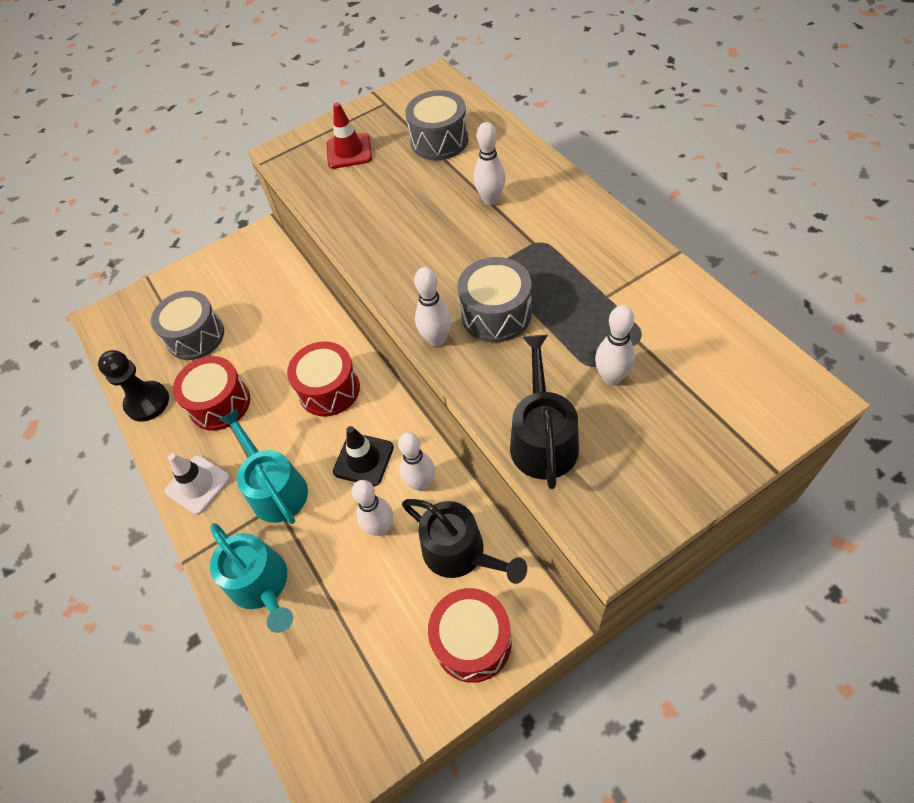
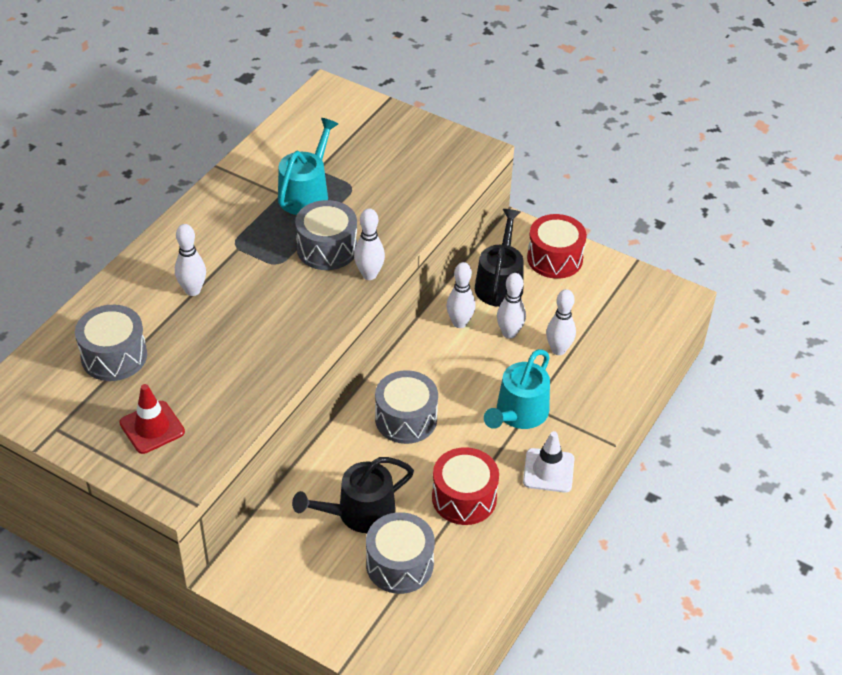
camera: 125 degrees left, 10 degrees down
(147, 402) = (495, 562): black pawn -> none
(261, 585) = (596, 385): turquoise watering can -> turquoise watering can (306, 193)
(329, 389) = (406, 419): red drum -> grey drum
(363, 459) = (460, 366): black traffic cone -> none
(543, 439) = (426, 195): black watering can -> black watering can (359, 513)
(611, 377) = (357, 175): white bowling pin -> white bowling pin (558, 350)

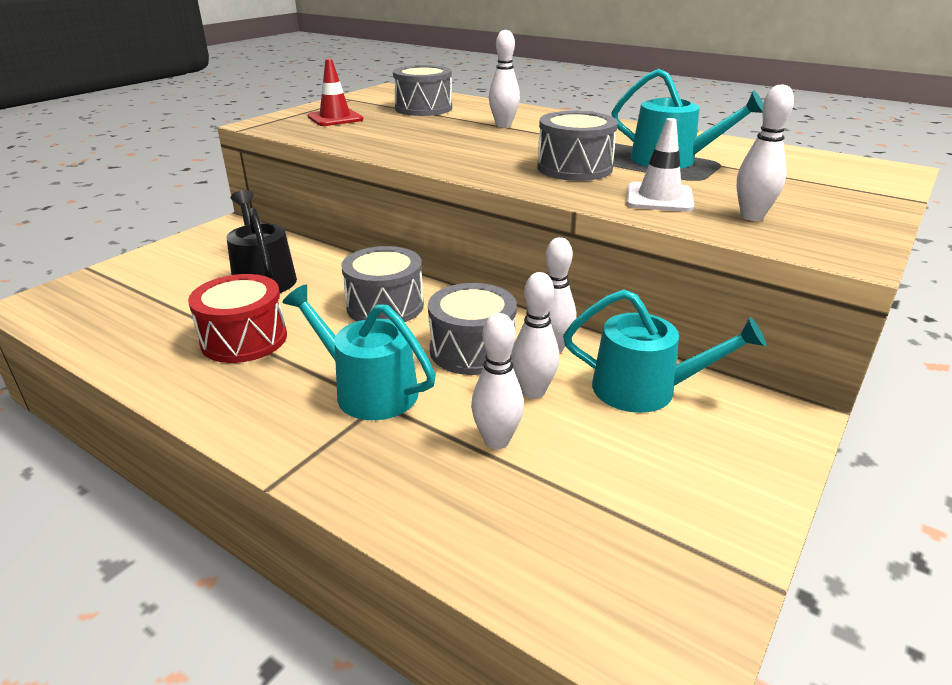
camera: 95 degrees right, 15 degrees down
(369, 275) = (530, 185): white bowling pin -> white bowling pin (752, 216)
(399, 564) = (180, 297): grey drum -> grey drum (472, 350)
(500, 283) = (644, 389): black watering can -> turquoise watering can
(548, 470) = (250, 410): white traffic cone -> white traffic cone (659, 198)
(555, 258) = (730, 455): red drum -> none

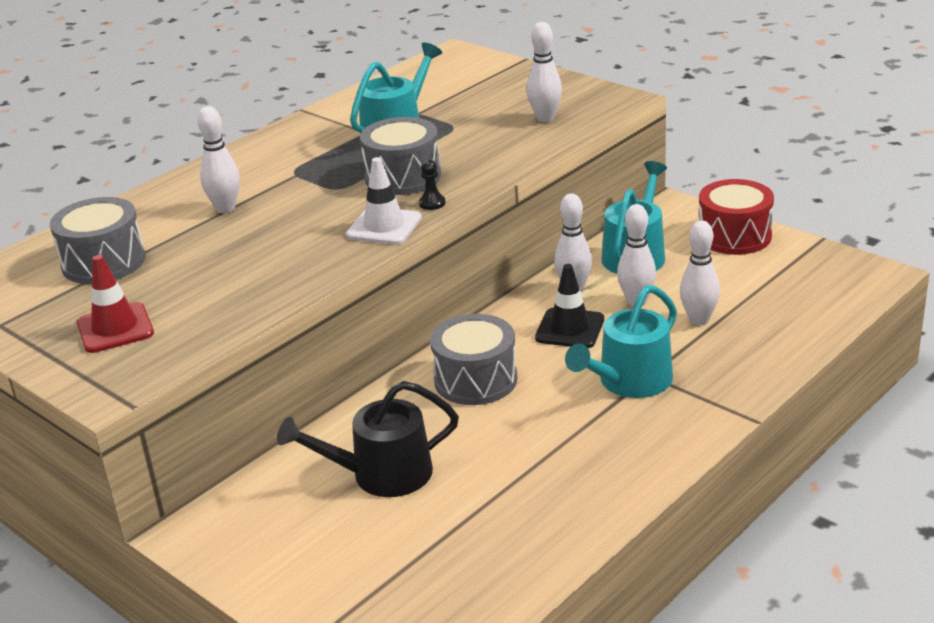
camera: 80 degrees left, 0 degrees up
(244, 339) = (530, 467): red drum -> red drum (734, 236)
(472, 350) = (570, 329): grey drum -> black traffic cone
(522, 180) = (432, 203): none -> black pawn
(659, 198) = (496, 147): white traffic cone -> white traffic cone (384, 227)

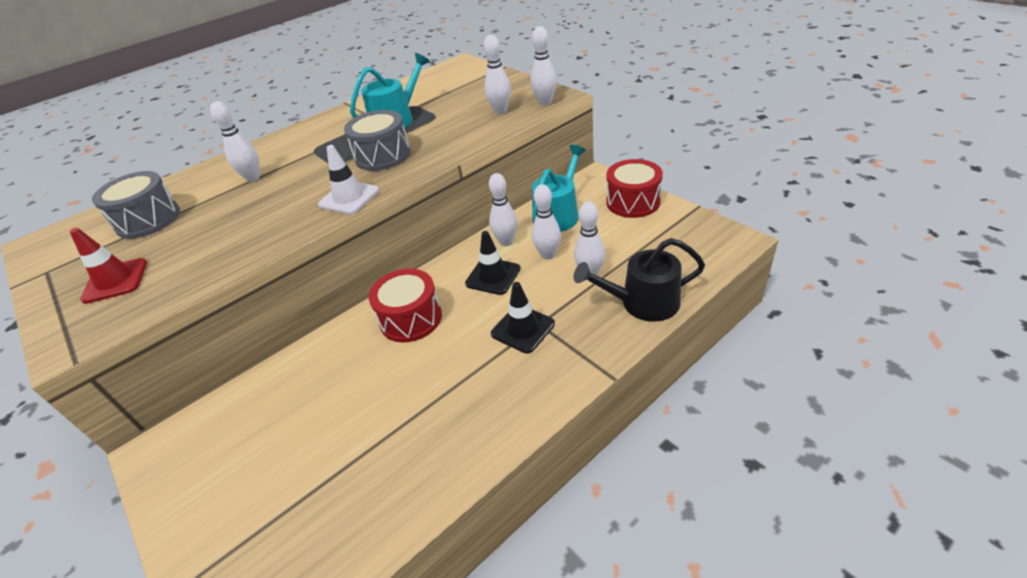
camera: 10 degrees right, 10 degrees up
(382, 474) = (310, 405): black watering can -> black watering can (643, 302)
(432, 203) = (392, 178): black pawn -> none
(475, 380) = (411, 318): grey drum -> red drum
(604, 107) = (545, 103): none -> white bowling pin
(630, 381) = (523, 329): turquoise watering can -> black traffic cone

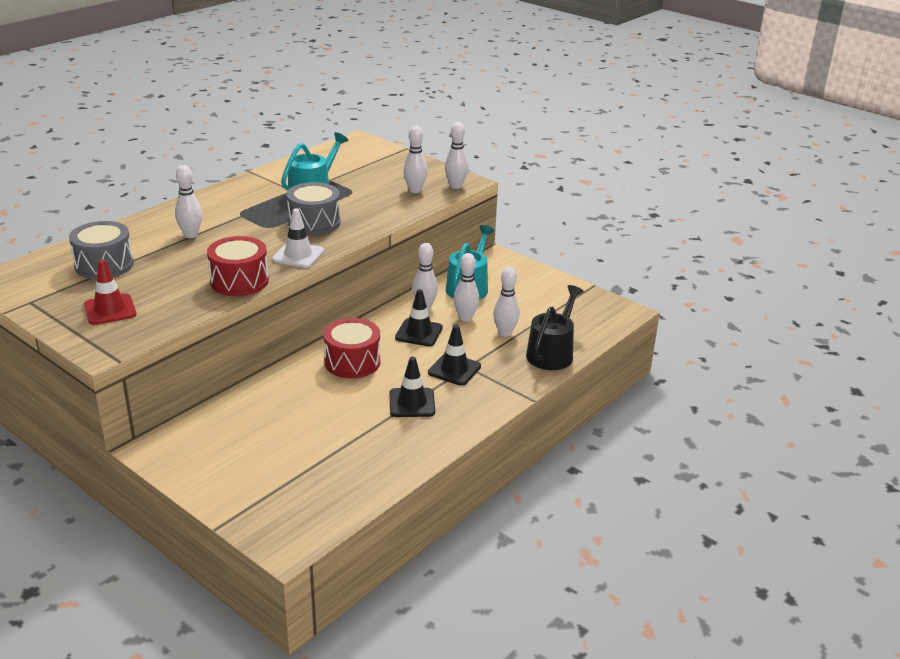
camera: 15 degrees left, 10 degrees down
(462, 381) = (412, 403): none -> black traffic cone
(633, 202) = (536, 279): red drum -> red drum (239, 281)
(643, 302) = (552, 353): black watering can -> black watering can turned 135 degrees clockwise

